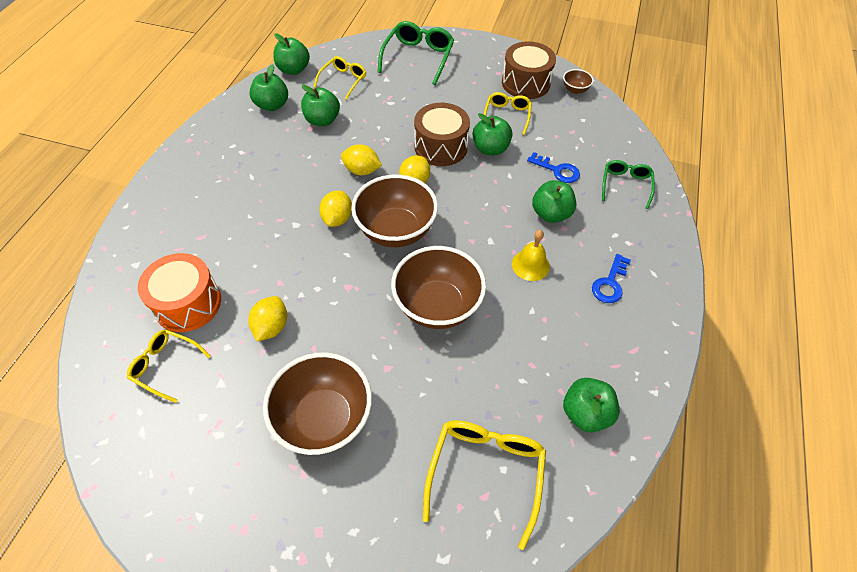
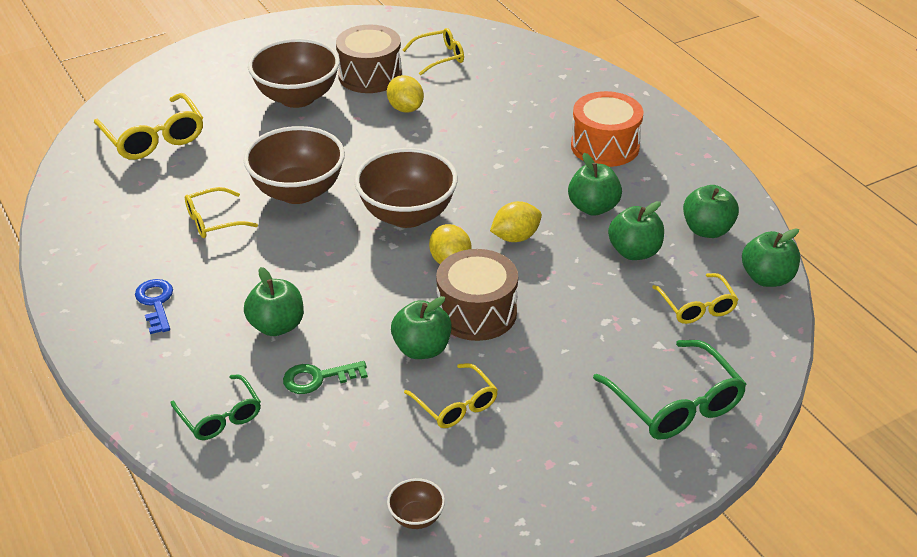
camera: 135 degrees right, 15 degrees down
(188, 303) = (485, 83): orange drum -> orange drum (605, 146)
(337, 218) = (471, 190): yellow lemon -> none
(519, 326) = (213, 221): none -> yellow glasses
(525, 83) = (493, 474): brown drum -> brown drum (370, 75)
(530, 265) = (249, 269): yellow bell -> none
(557, 170) = (318, 378): blue key -> green key
(585, 413) = (104, 204): green apple -> green apple (593, 207)

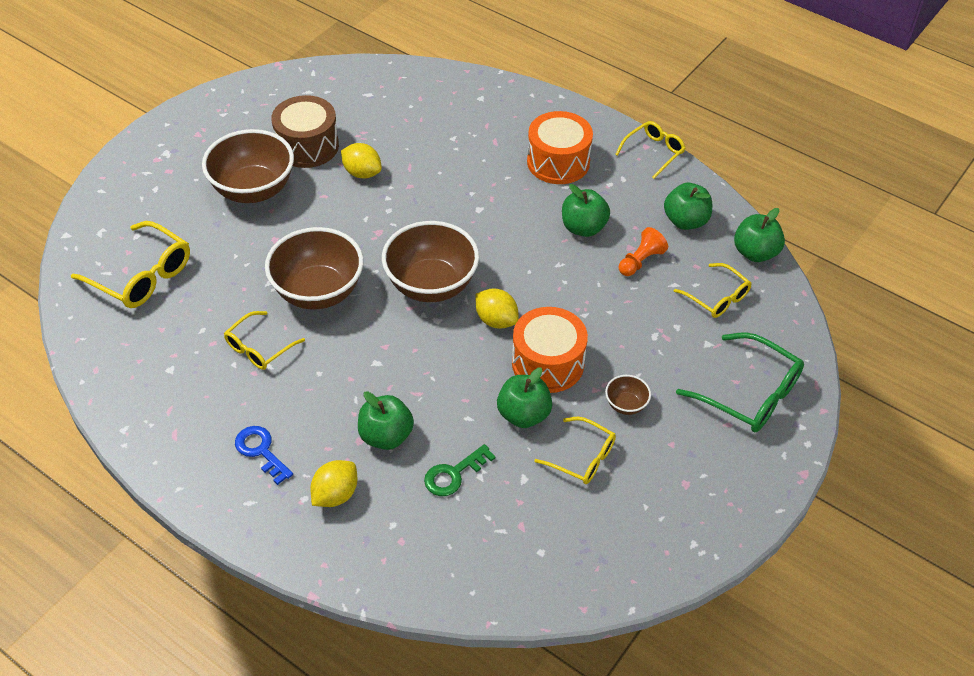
camera: 25 degrees left, 10 degrees up
(220, 417) = (393, 543): green glasses -> none
(416, 517) = (612, 572): brown bowl -> brown bowl (626, 405)
(440, 57) = (360, 107): yellow glasses -> yellow glasses (654, 152)
(476, 312) = (548, 363): brown drum -> orange drum
(515, 237) = (536, 278): yellow lemon -> yellow lemon (335, 494)
(634, 252) = (640, 261): green apple -> orange pawn

